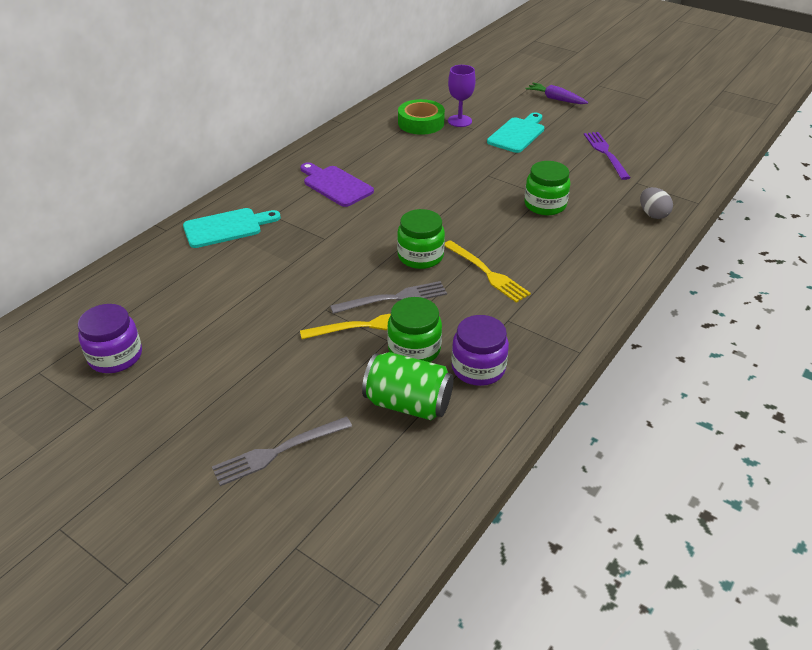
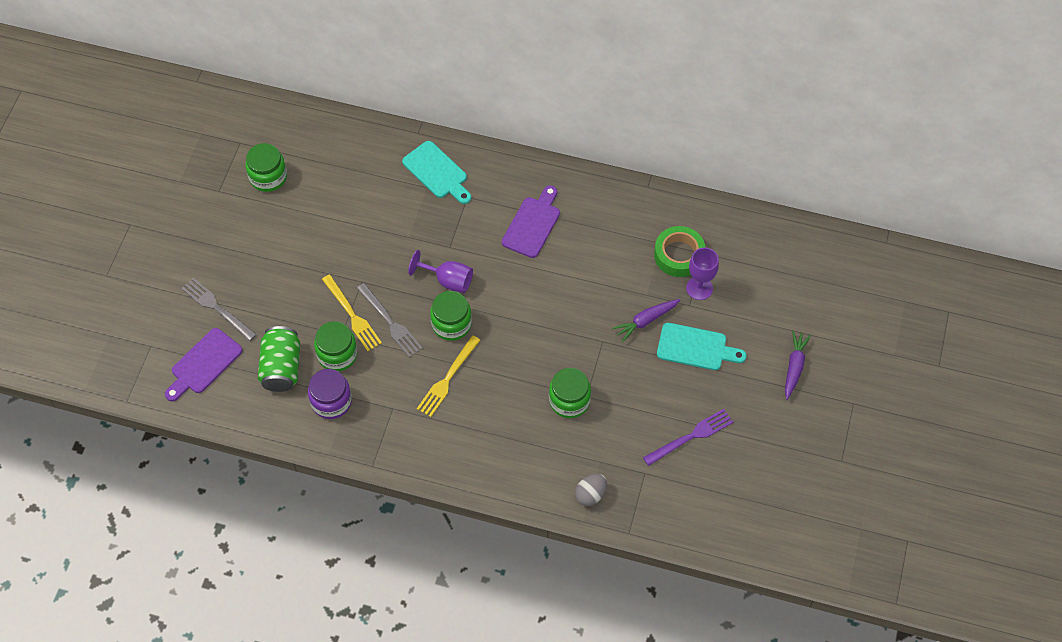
camera: 70 degrees right, 20 degrees up
(115, 356) = (268, 177): purple jar -> green jar
(361, 486) = (204, 364): none -> purple cutting board
(365, 248) = (448, 280): none -> purple goblet
(478, 150) = (646, 321): none -> purple carrot

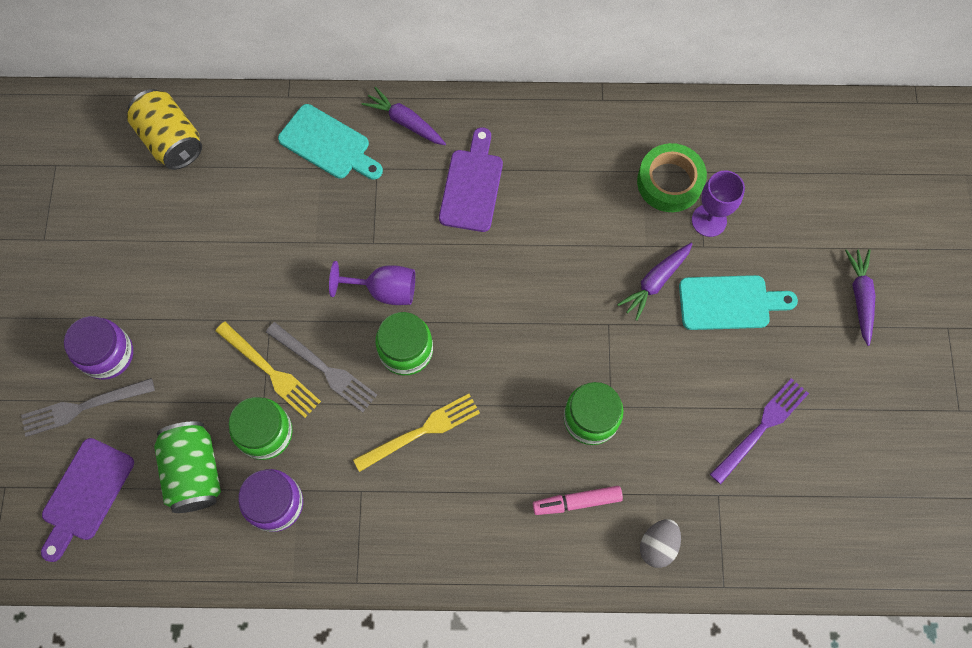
camera: 15 degrees left, 10 degrees up
(216, 307) = (82, 407): grey fork -> grey fork turned 45 degrees counterclockwise
(243, 277) = (107, 354): none -> purple jar
(268, 177) = (105, 204): green jar -> none
(326, 144) = (171, 140): none -> yellow can
(447, 379) = (422, 430): yellow fork -> yellow fork turned 135 degrees counterclockwise
(497, 169) = (405, 122): none -> purple carrot
(542, 452) = (577, 502): none -> pink marker

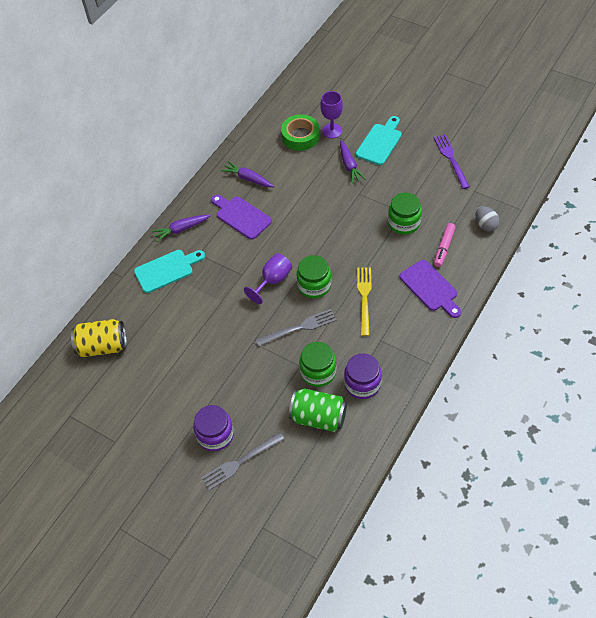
camera: 55 degrees left, 15 degrees down
(82, 407) = (240, 462): grey fork -> grey fork turned 45 degrees clockwise
(85, 494) = (296, 482): purple cutting board -> purple cutting board (430, 288)
(271, 372) = (284, 354): yellow fork -> none
(860, 297) = (410, 95): purple carrot -> purple carrot (248, 179)

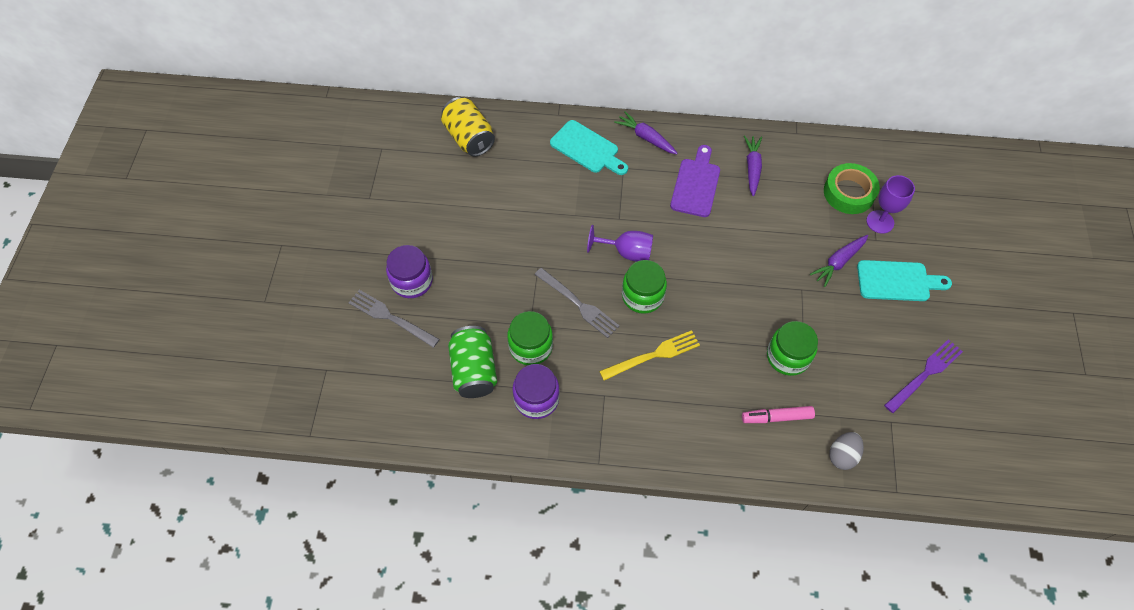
camera: 60 degrees right, 5 degrees up
(430, 288) = (706, 423): purple cutting board -> none

